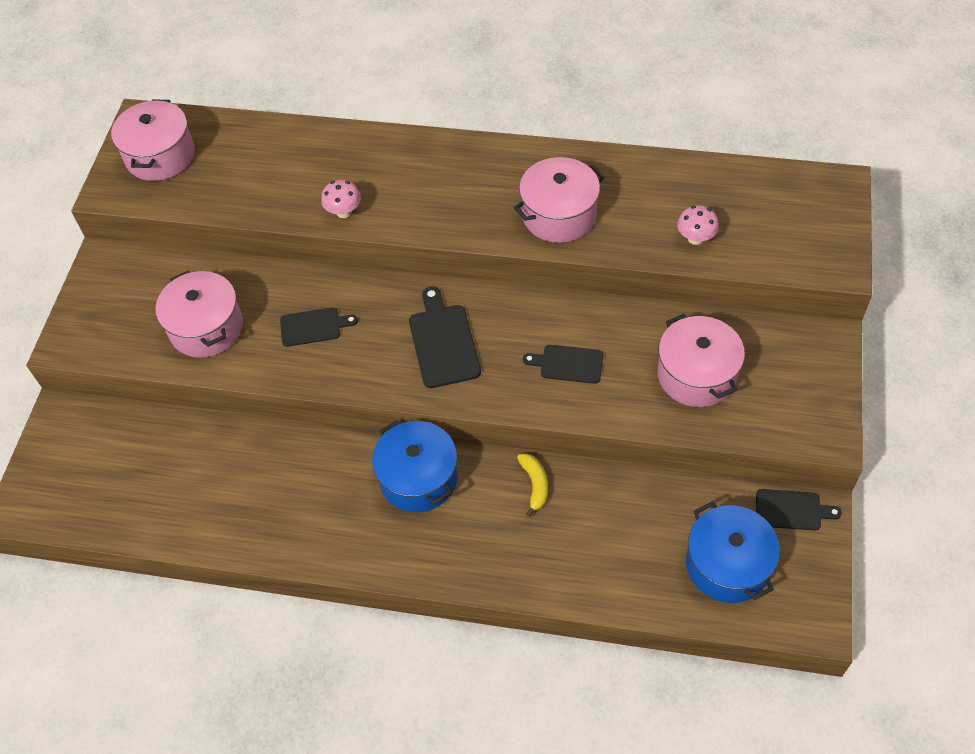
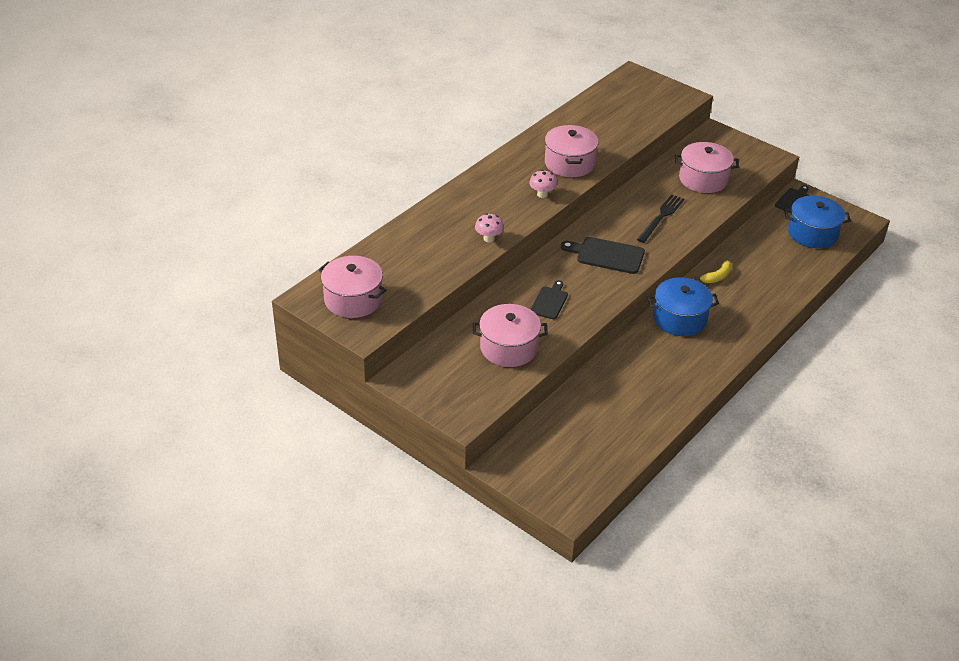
camera: 65 degrees left, 15 degrees down
(535, 485) = (716, 277): yellow banana -> yellow banana turned 120 degrees clockwise
(568, 364) = (661, 217): black cutting board -> black fork
(695, 238) = (629, 128): pink mushroom -> pink mushroom (542, 194)

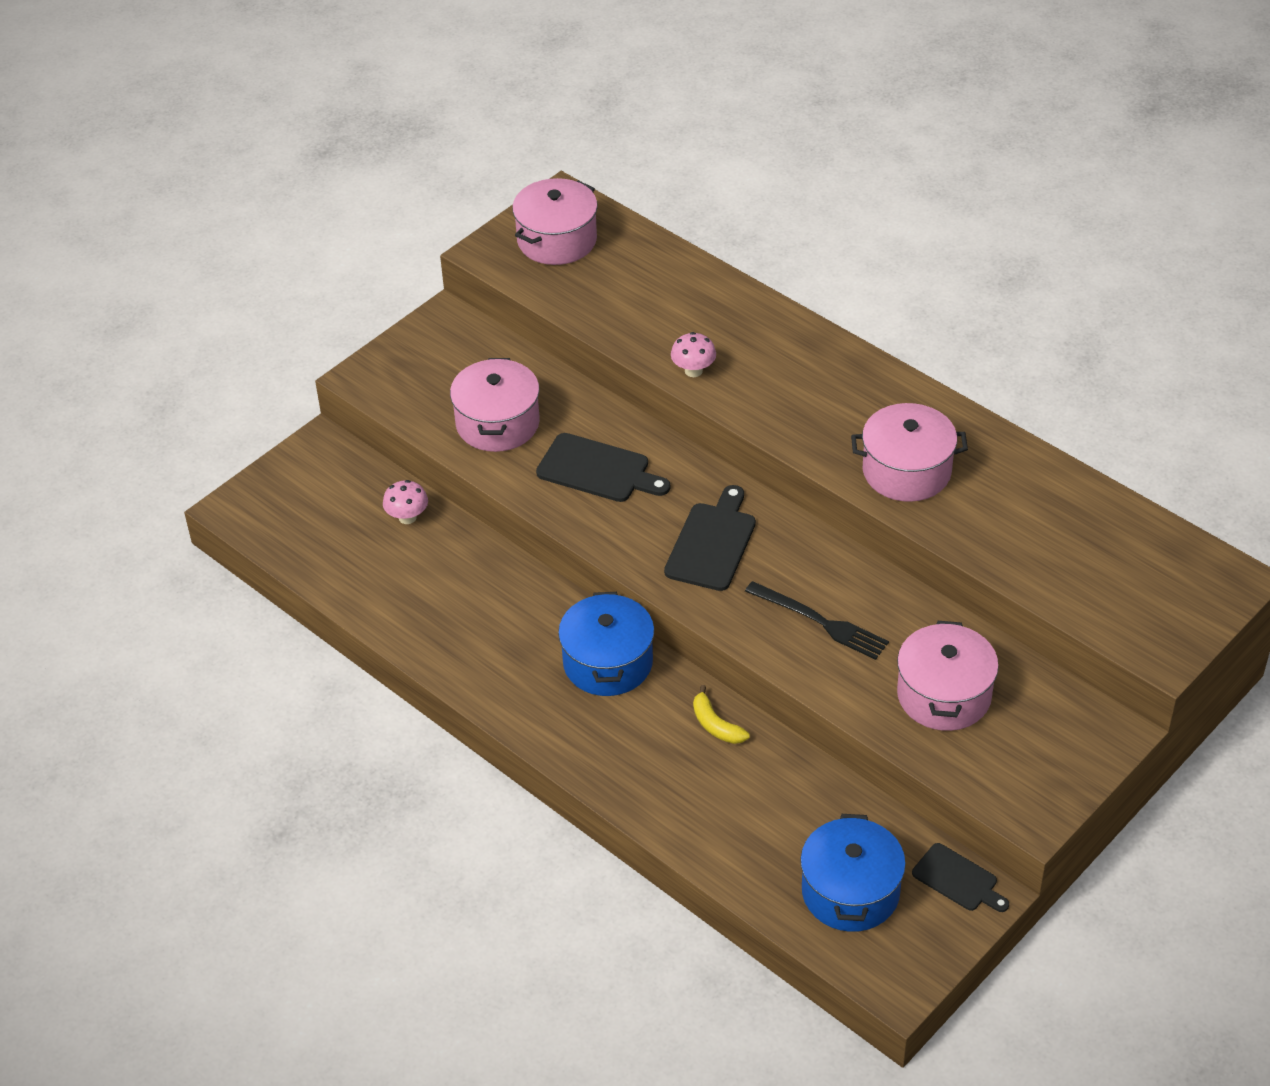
camera: 95 degrees right, 5 degrees up
(542, 194) = (812, 434): pink mushroom -> pink mushroom (407, 517)
(549, 301) = (598, 470): black cutting board -> black cutting board, size x1.52

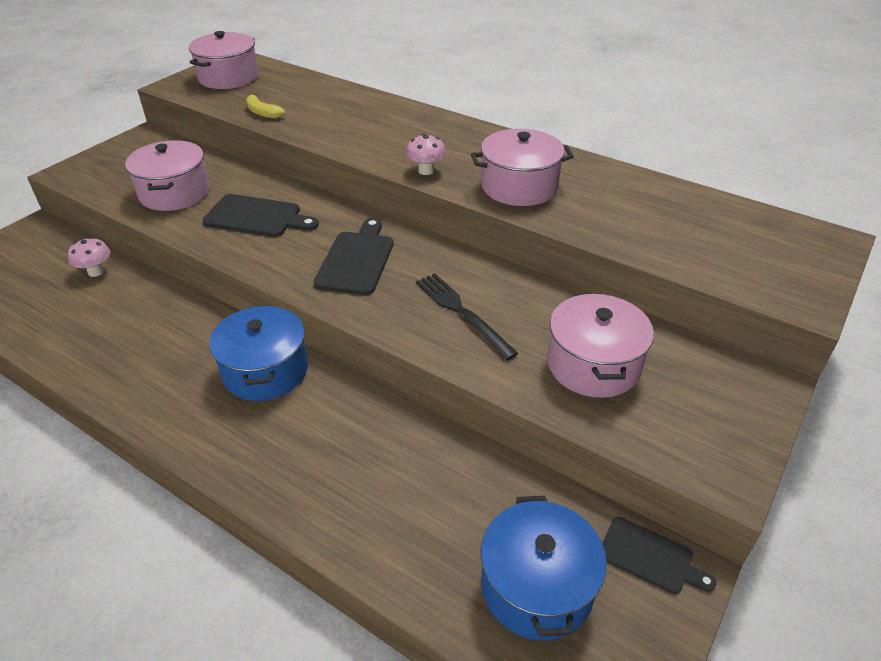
camera: 10 degrees left, 5 degrees down
(693, 371) = (333, 138): pink mushroom -> pink mushroom (426, 171)
(716, 725) = (371, 418): yellow banana -> yellow banana (262, 112)
(820, 622) = (462, 312): black fork -> black fork turned 150 degrees counterclockwise

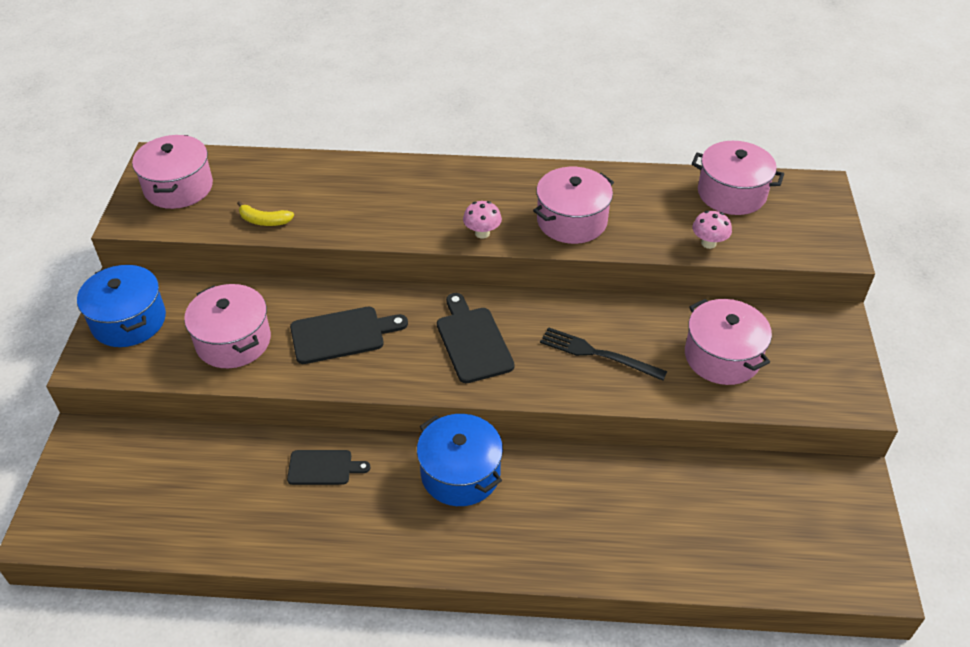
camera: 30 degrees left, 5 degrees up
(96, 272) = (205, 454): pink mushroom -> pink mushroom (708, 243)
(536, 586) = (782, 534): blue pot -> blue pot (128, 321)
(650, 557) = (832, 479): black cutting board -> black cutting board (323, 468)
(713, 215) = (731, 193): none -> pink pot

